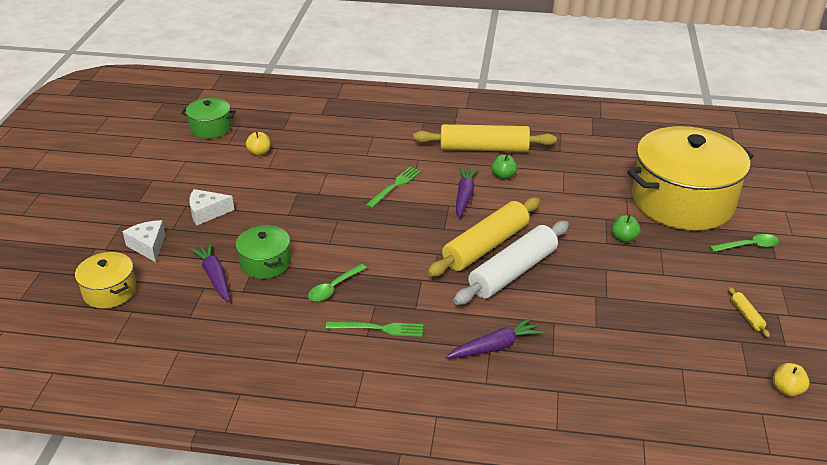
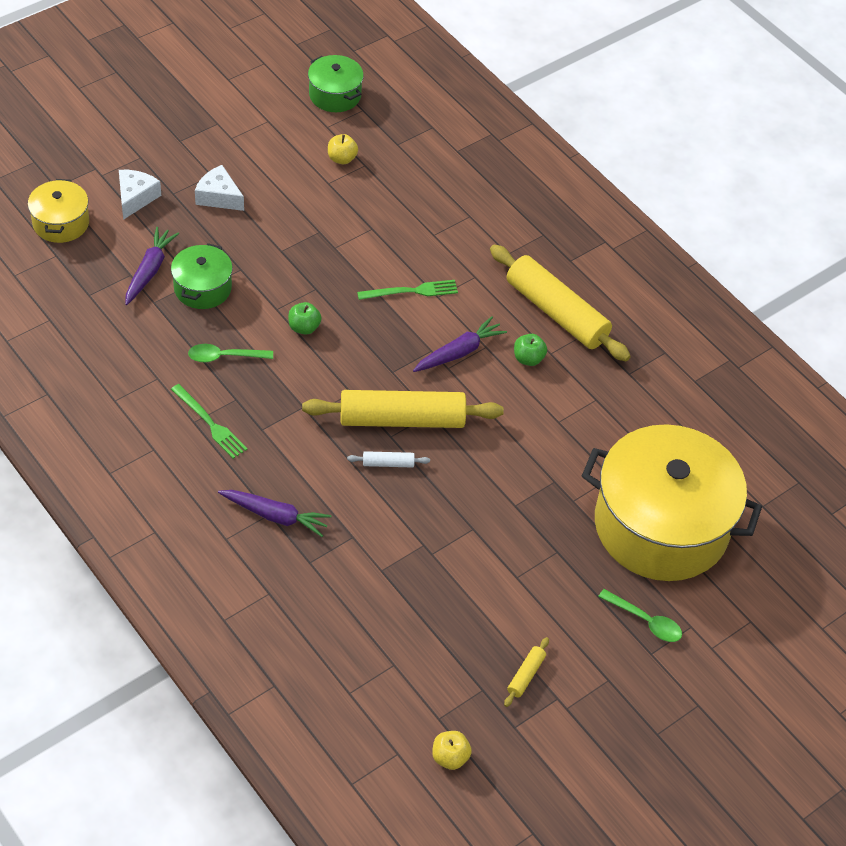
camera: 40 degrees right, 15 degrees up
(513, 272) = (388, 463): white rolling pin -> white rolling pin, size x0.41
(624, 238) = (538, 514): green apple -> green apple (304, 327)

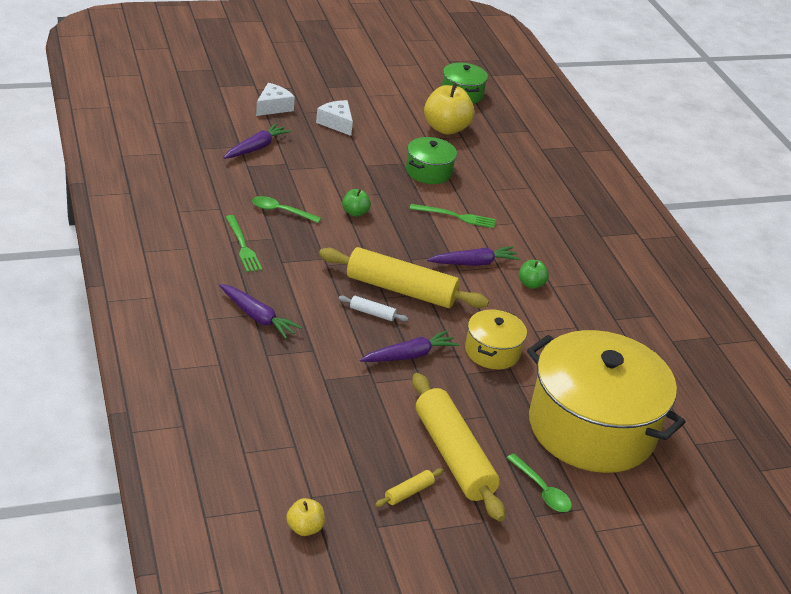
camera: 20 degrees right, 15 degrees down
(61, 223) = (208, 105): yellow pot -> yellow pot (492, 351)
(202, 288) = (290, 168): green pot -> green pot (428, 172)
(342, 159) = (446, 128): yellow apple -> yellow apple, size x1.96
(450, 505) = (409, 355): none -> purple carrot
(556, 312) = (571, 263): yellow rolling pin -> yellow rolling pin (453, 456)

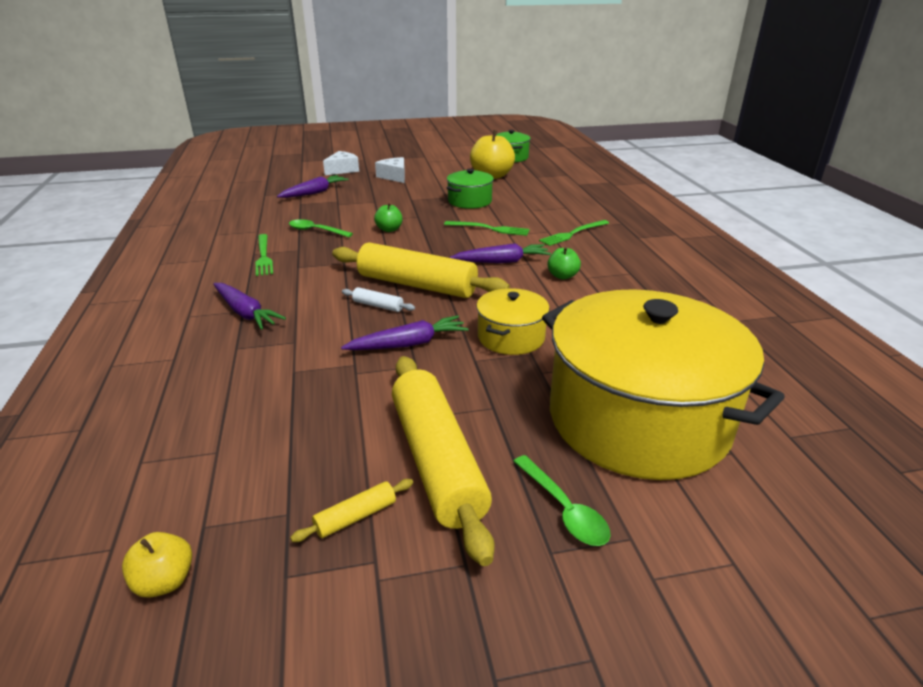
camera: 10 degrees right, 5 degrees down
(538, 227) = (573, 233): none -> green fork

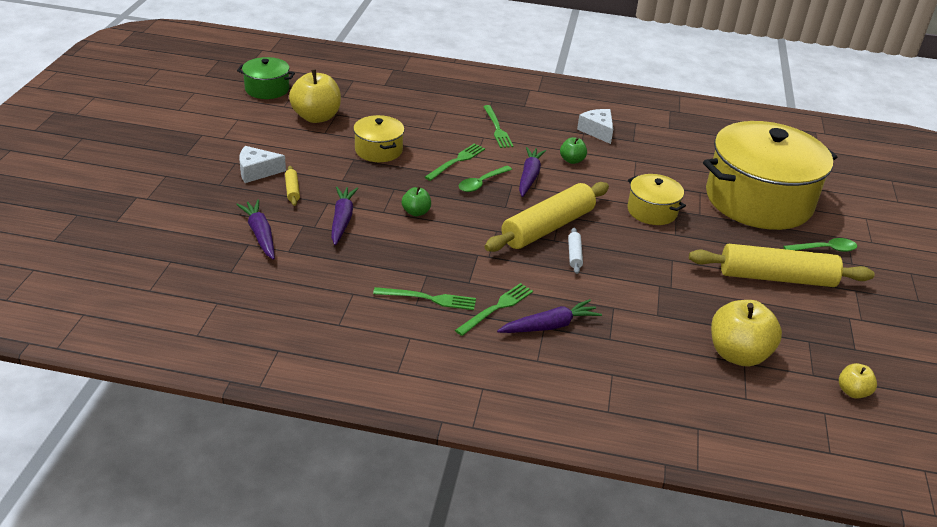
camera: 70 degrees left, 5 degrees up
(232, 444) = (738, 354): none -> yellow apple
(263, 284) = (496, 308): none -> green fork
(316, 231) = (385, 255): green spoon -> green spoon (481, 183)
(342, 170) = (193, 199): white cheese -> white cheese (597, 131)
(355, 517) = (816, 317): yellow rolling pin -> yellow rolling pin (292, 190)
(378, 306) = (574, 255): white rolling pin -> white rolling pin turned 45 degrees counterclockwise
(408, 344) = (641, 255): purple carrot -> purple carrot (342, 220)
(469, 201) = (378, 150): green pot -> yellow pot

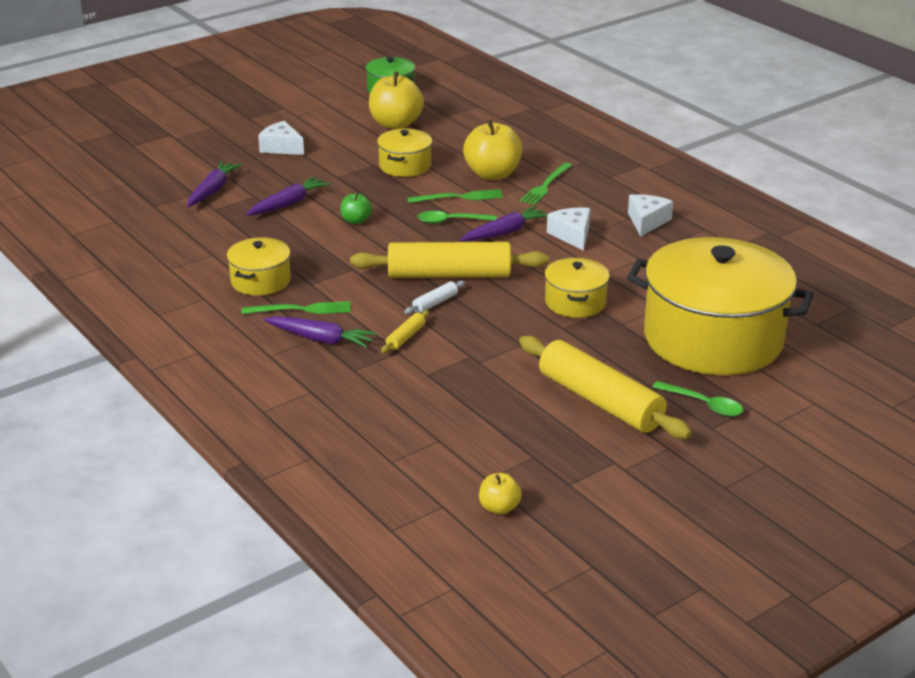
camera: 45 degrees right, 5 degrees down
(292, 190) = (286, 170): yellow rolling pin -> yellow rolling pin (405, 337)
(428, 299) = (260, 281): green fork -> yellow pot
(572, 160) = (572, 235): green apple -> white cheese
(738, 354) = (444, 432): yellow apple -> yellow apple (492, 174)

